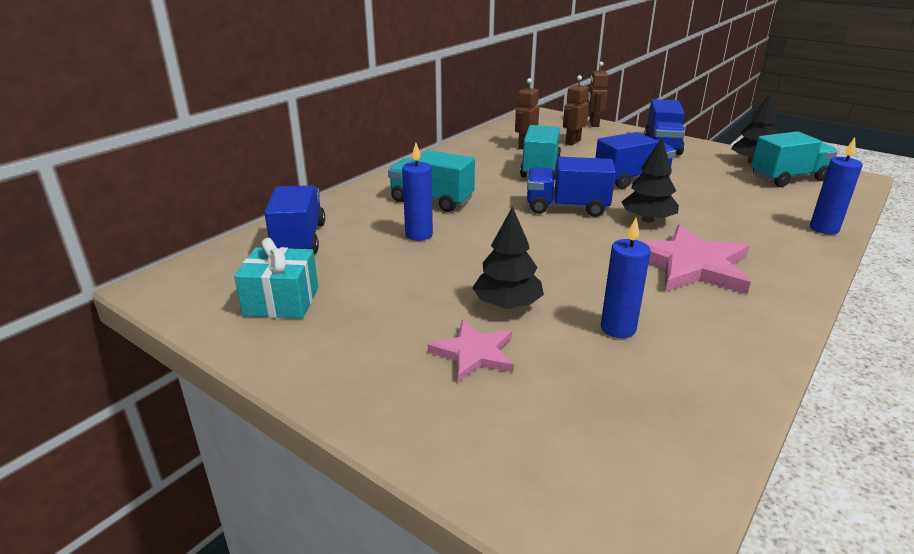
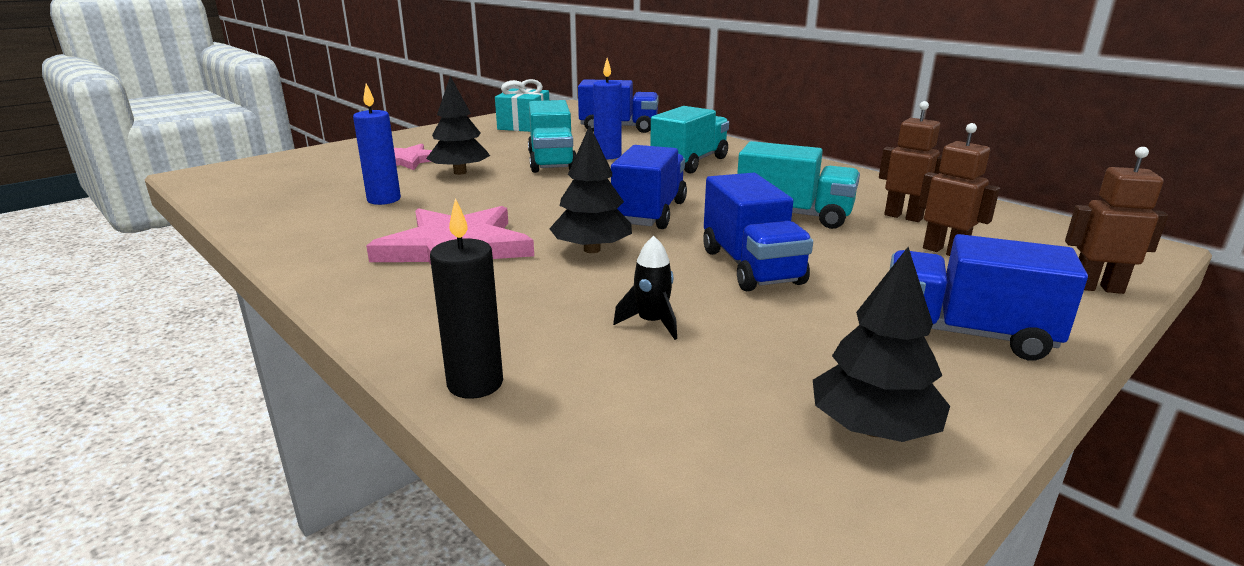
camera: 100 degrees right, 5 degrees down
(721, 198) = (651, 323): none -> black rocket
(788, 178) = (753, 446): turquoise truck -> turquoise truck (552, 162)
(824, 229) = (475, 384): blue candle -> black candle

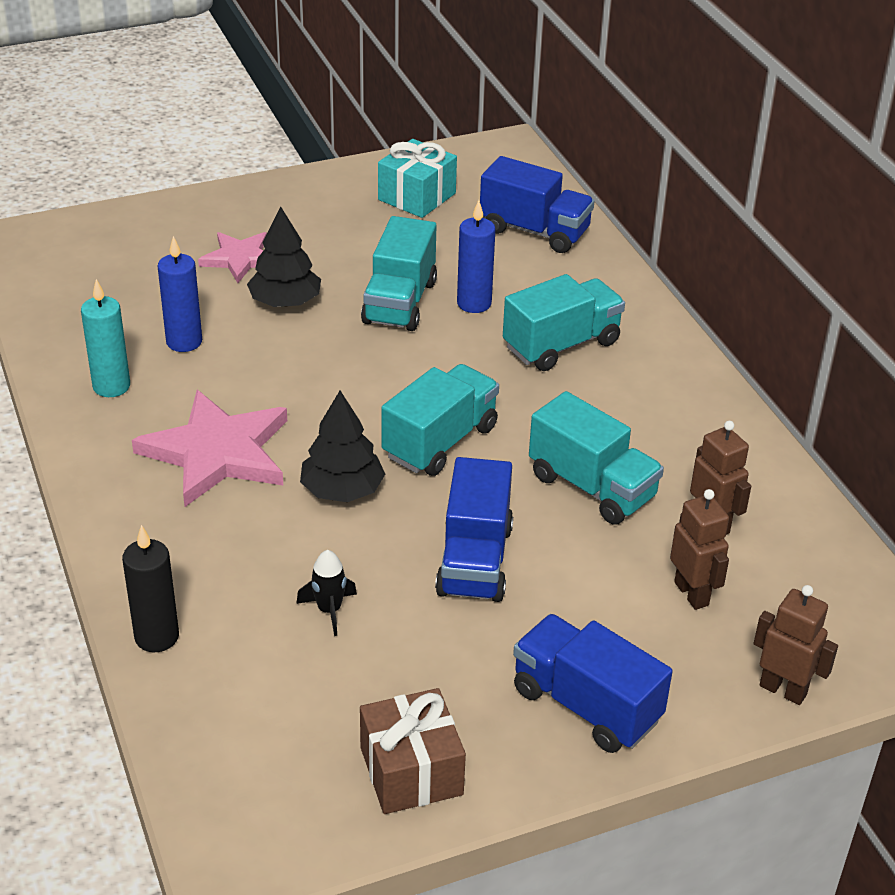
camera: 20 degrees right, 15 degrees up
(325, 230) = (111, 386): none -> turquoise candle
(649, 213) = (440, 441): blue truck -> turquoise truck
(873, 429) = (411, 771): black tree -> brown gift

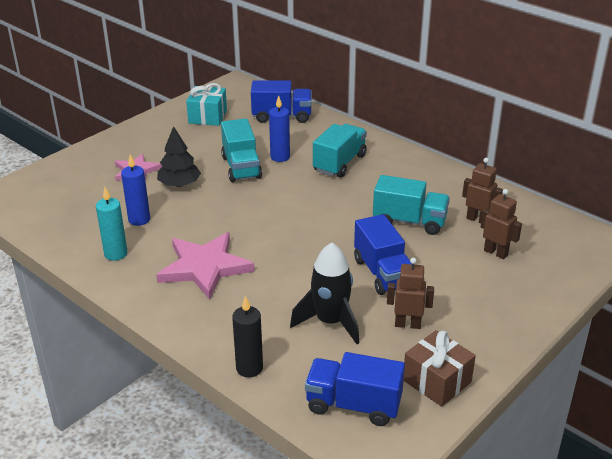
camera: 25 degrees left, 5 degrees down
(329, 610) = (330, 322): black rocket -> black rocket, size x1.99
(342, 490) = (288, 263): black tree -> none
(440, 441) = (318, 225): turquoise truck -> none
(585, 705) = (492, 319): blue truck -> blue truck (353, 405)
(783, 690) = (571, 279): brown robot -> brown robot (407, 324)

